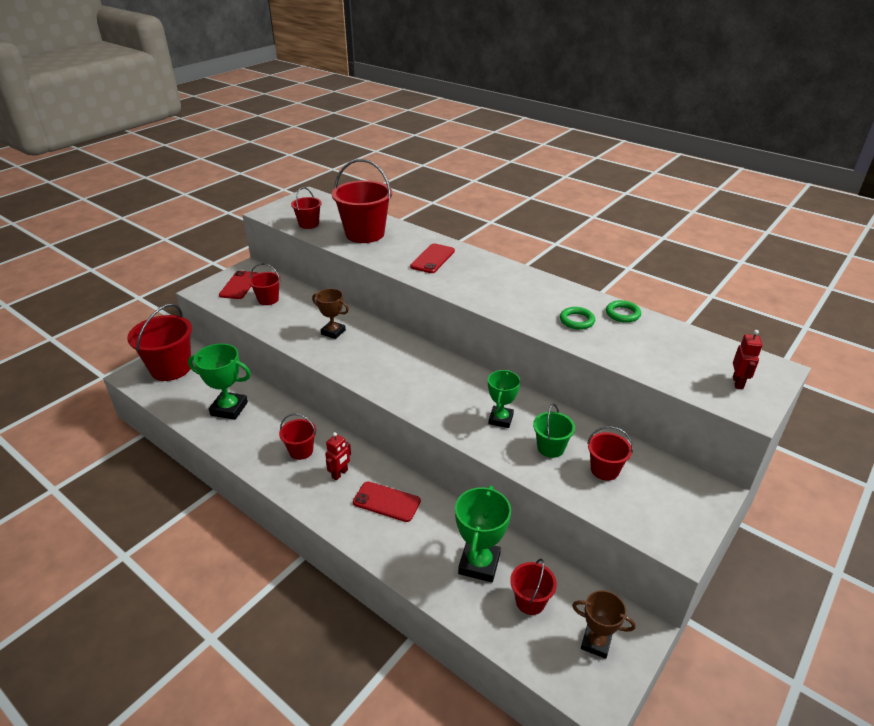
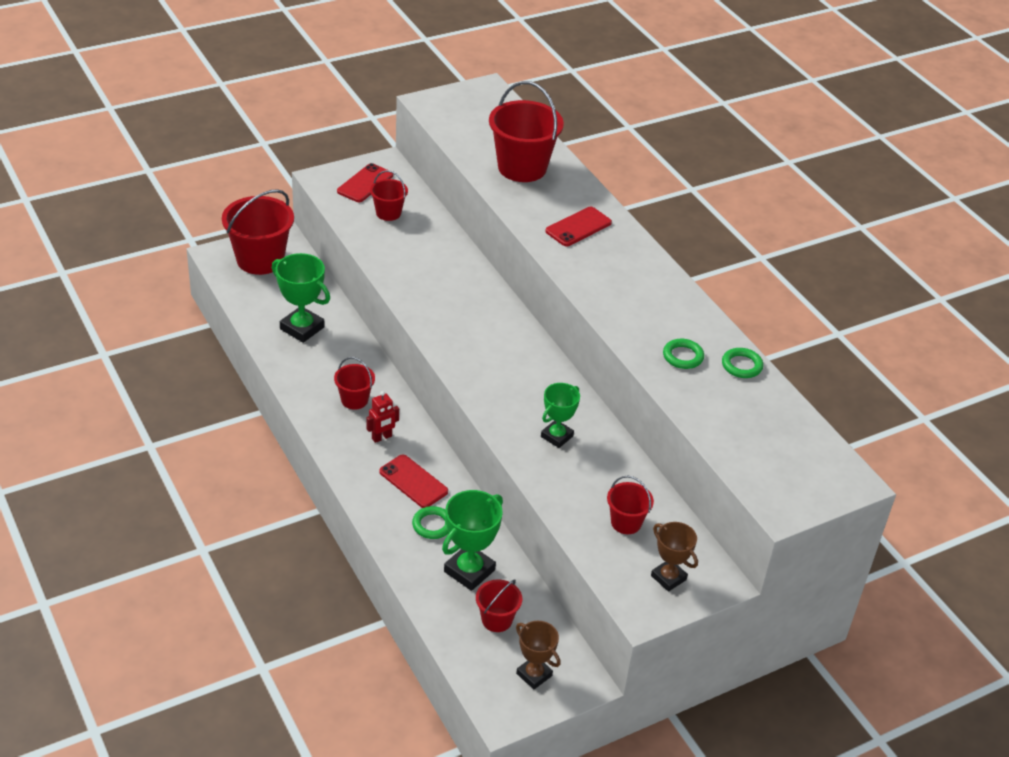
camera: 20 degrees right, 5 degrees up
(309, 224) = (465, 133): red bucket -> none
(333, 332) = (439, 278): brown trophy -> brown trophy (668, 578)
(424, 534) = (432, 525): none -> green ring
(550, 448) = (587, 482): green bucket -> none
(738, 383) = (796, 480): red robot -> none

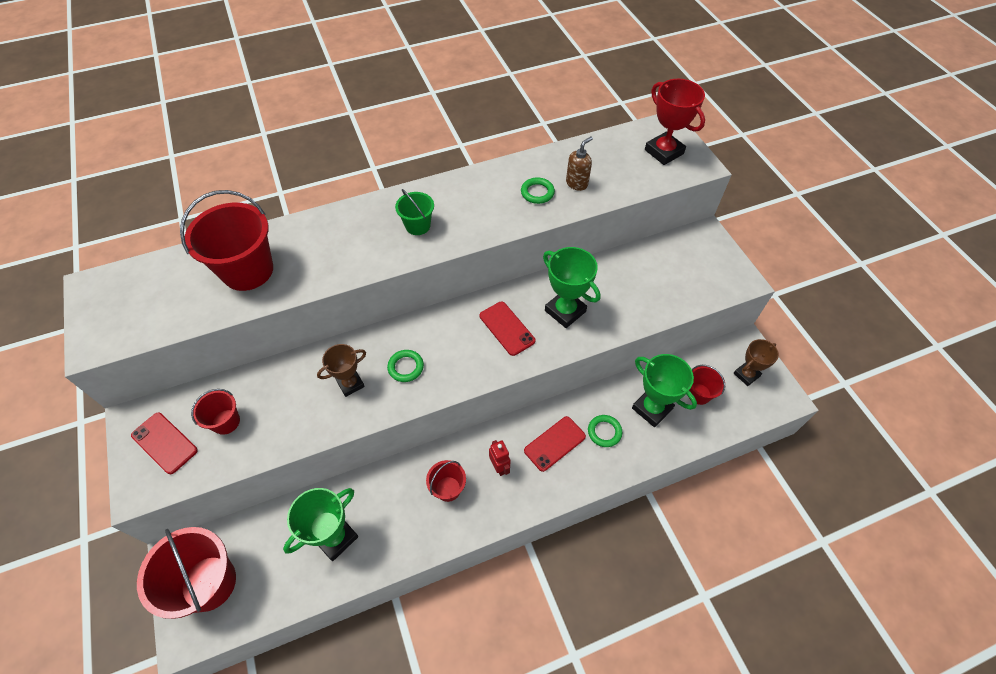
camera: 80 degrees left, 15 degrees up
(557, 436) = (565, 311): green trophy -> green trophy, size x1.52
(578, 227) = (354, 238): red phone -> red phone (507, 328)
(606, 268) = (418, 226): none -> green bucket
(626, 522) = (657, 278): red bucket -> none
(668, 578) = (708, 261): brown trophy -> brown trophy (350, 384)
(709, 390) = (577, 183): none -> brown soap dispenser
(741, 365) = (548, 161): green ring -> green ring (406, 367)
(796, 474) = (664, 152): none -> red trophy

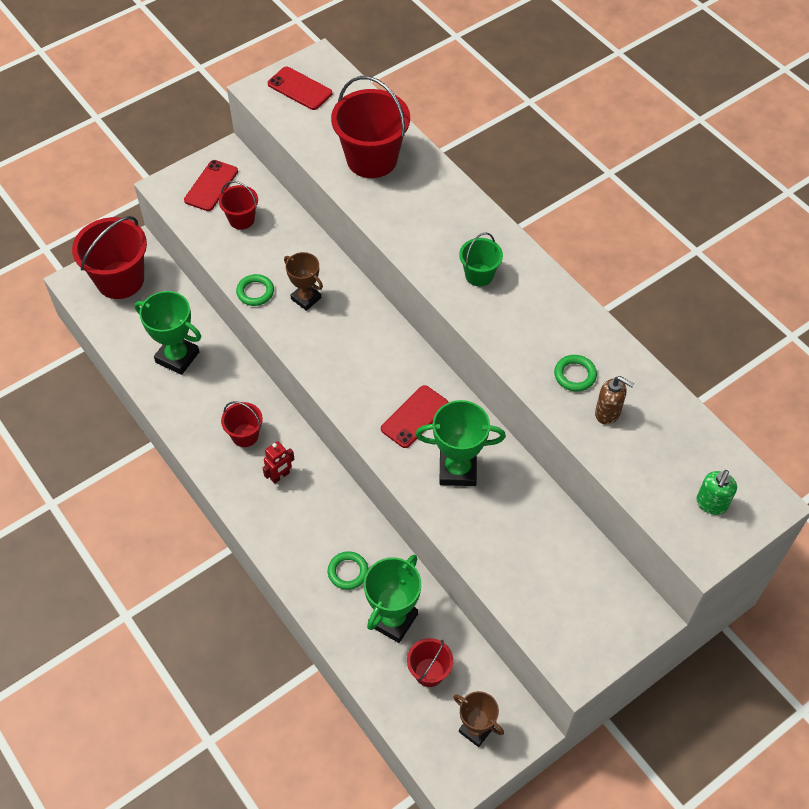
camera: 75 degrees right, 0 degrees up
(406, 367) = (338, 338): green ring -> green ring (255, 292)
(555, 443) = (320, 523): red phone -> red phone (299, 89)
(565, 311) = (457, 469): green trophy -> green trophy turned 60 degrees clockwise
(664, 152) = (711, 504): red trophy -> green soap dispenser

